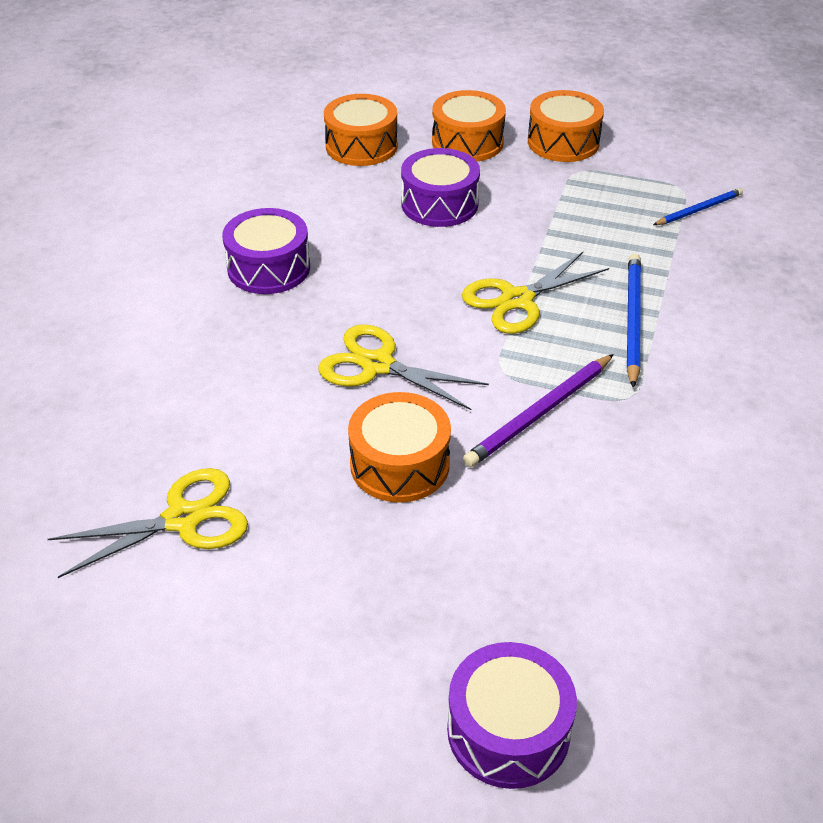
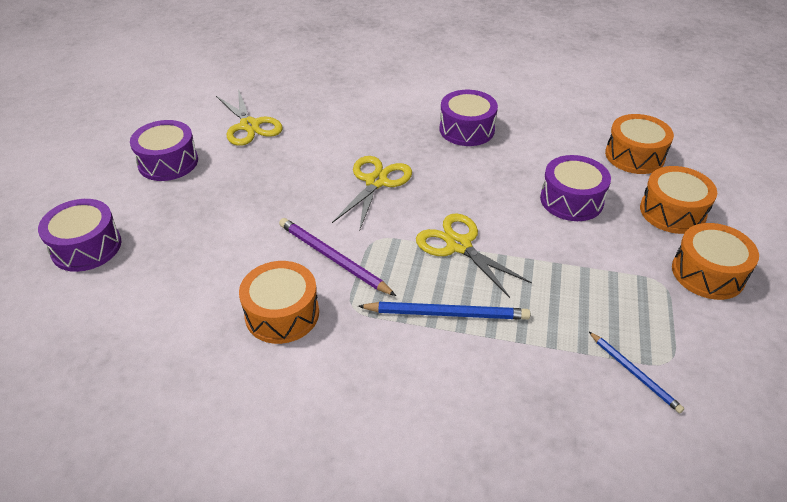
camera: 85 degrees right, 0 degrees up
(273, 636) = (168, 162): none -> purple drum
(399, 464) = (286, 197): orange drum -> orange drum (282, 314)

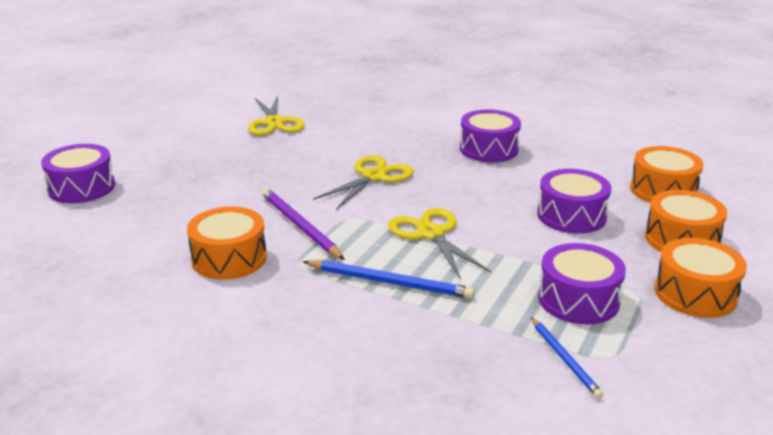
camera: 15 degrees right, 15 degrees down
(168, 162) = (185, 139): purple drum -> purple drum (578, 300)

